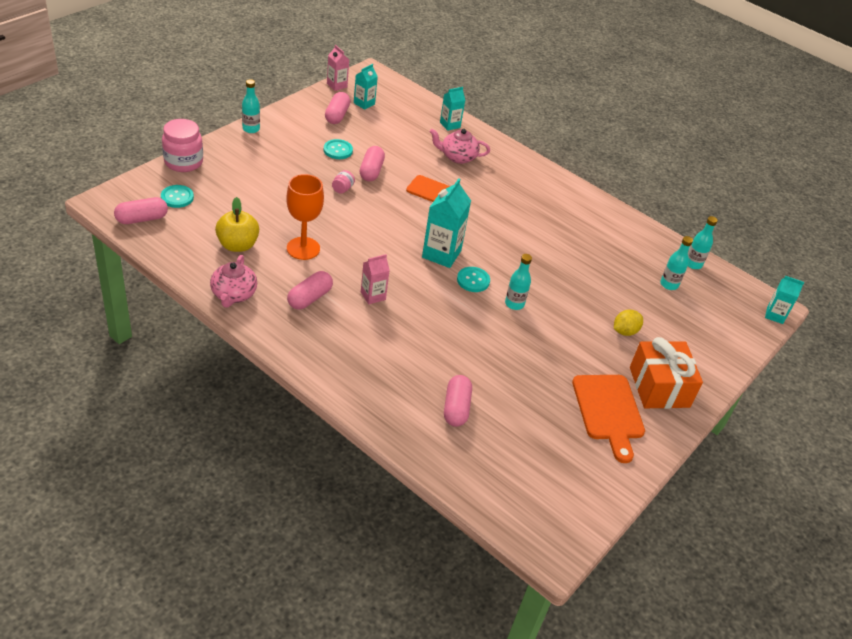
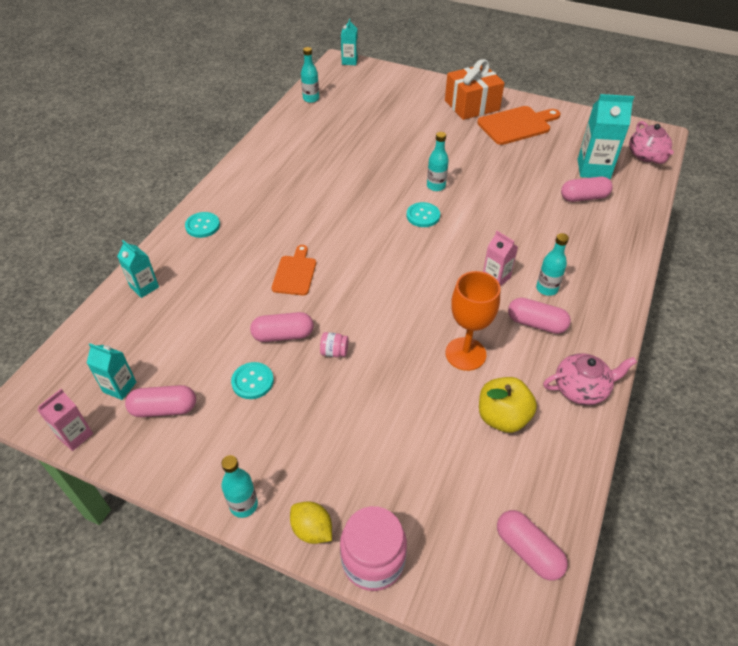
camera: 100 degrees left, 5 degrees up
(177, 197) = (457, 528): turquoise button -> turquoise button (202, 226)
(441, 254) = (399, 244): turquoise carton -> turquoise carton (593, 169)
(457, 157) = (215, 266): pink teapot -> pink teapot (646, 156)
(624, 331) = (423, 125): yellow lemon -> yellow lemon (312, 530)
(669, 284) = (347, 109): turquoise bottle -> turquoise bottle (547, 288)

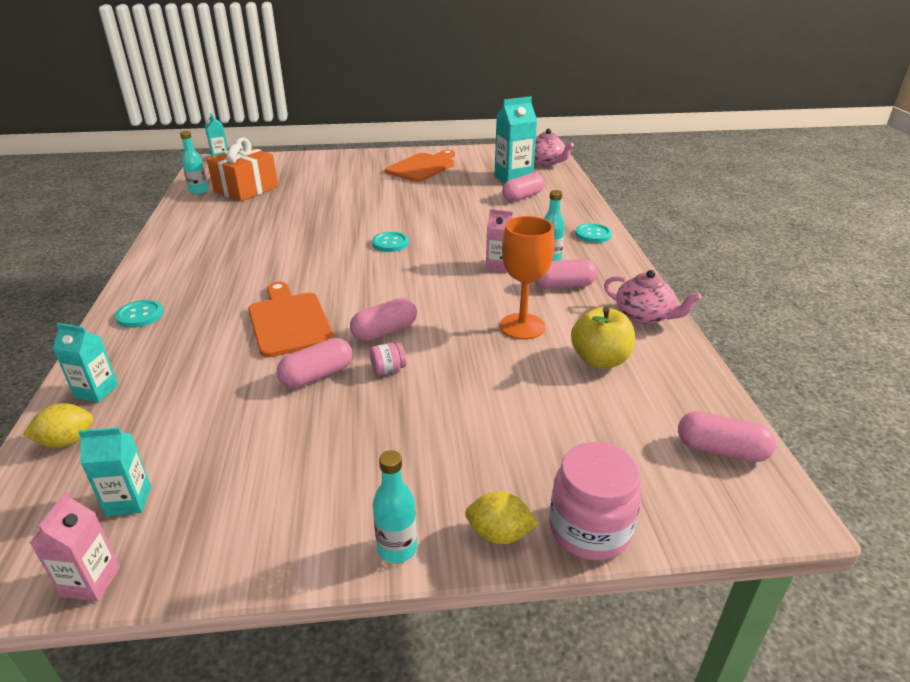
camera: 30 degrees left, 15 degrees down
(110, 322) = (67, 441): none -> yellow lemon
(164, 409) = (212, 498): pink capsule -> pink capsule (384, 331)
(252, 381) = (313, 428): turquoise button -> turquoise button (593, 234)
(295, 273) = (289, 321): orange cutting board -> orange cutting board, size x1.57
(436, 186) = (384, 221): turquoise bottle -> none
(472, 105) = (370, 163): orange gift -> orange gift (246, 189)
(581, 389) = (644, 316): pink teapot -> pink teapot turned 75 degrees clockwise

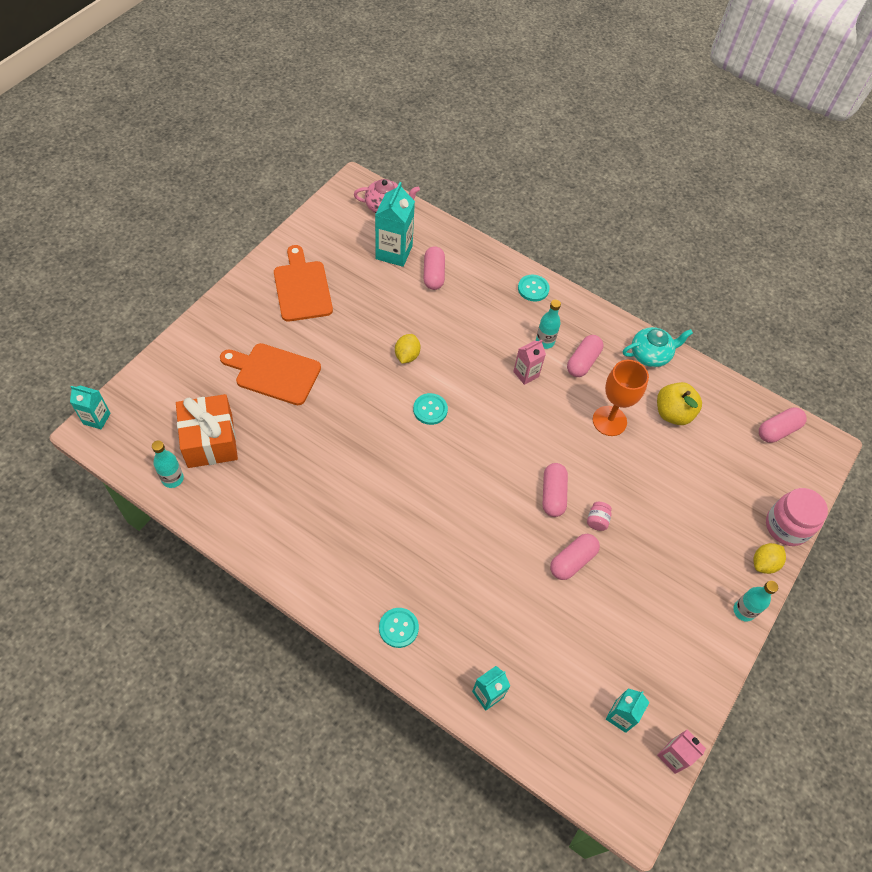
camera: 55 degrees left, 25 degrees up
(67, 441) = (535, 730): yellow lemon -> yellow lemon (407, 356)
(289, 321) = (492, 540): orange cutting board -> orange cutting board (274, 373)
(317, 375) = (572, 561): pink capsule -> pink capsule turned 45 degrees clockwise
(644, 316) = (650, 355): pink teapot -> turquoise teapot

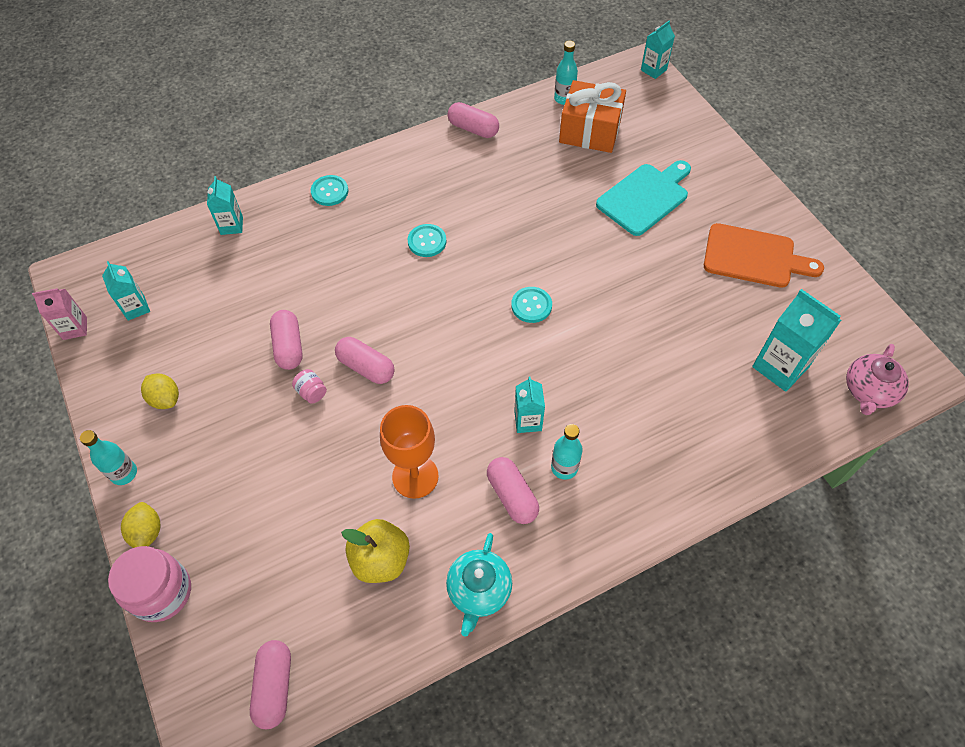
camera: 125 degrees right, 0 degrees up
(274, 373) = (645, 197): orange cutting board -> turquoise cutting board
(407, 356) = (613, 314): yellow lemon -> yellow lemon (165, 399)
(433, 274) = (726, 394): pink capsule -> pink capsule (473, 129)
(526, 374) = (528, 421): pink carton -> turquoise carton
(533, 289) = (656, 500): turquoise button -> turquoise button (427, 241)

